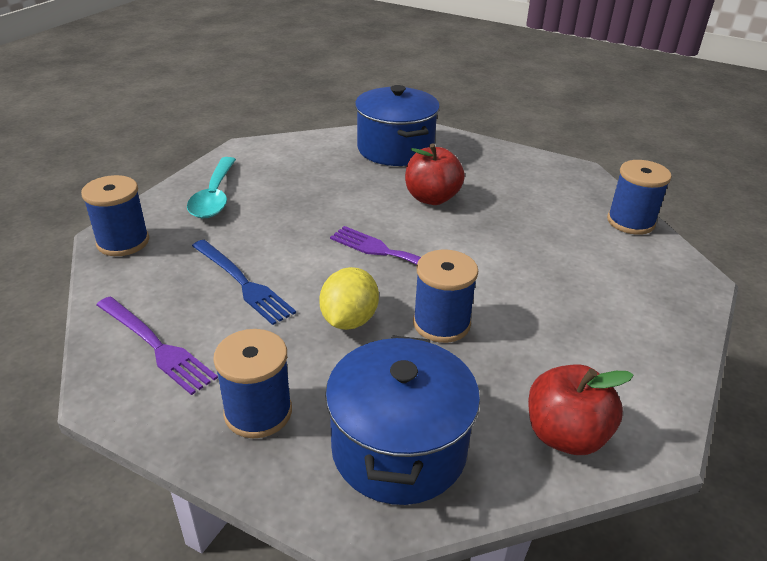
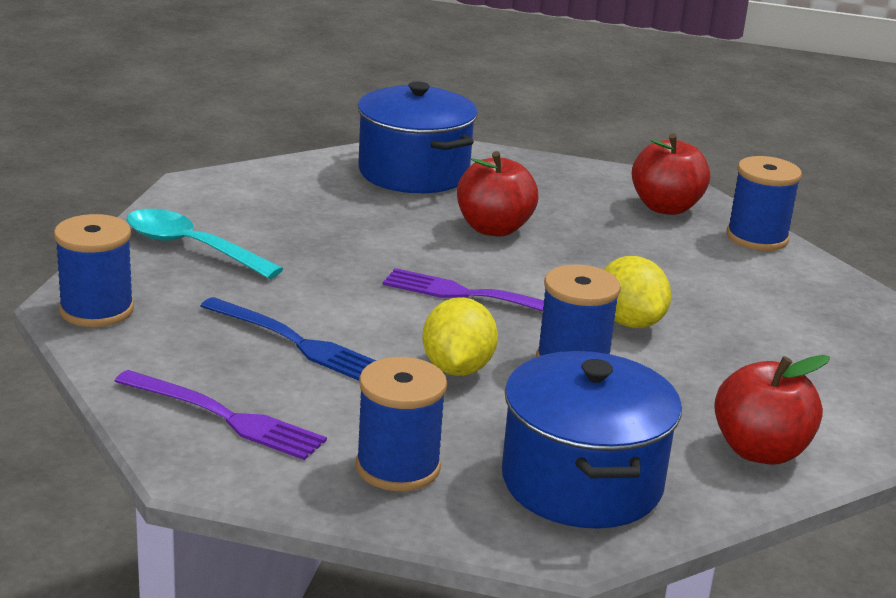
camera: 15 degrees left, 10 degrees down
(214, 197) = (191, 247): turquoise spoon -> turquoise spoon turned 135 degrees clockwise
(501, 290) = (629, 322): none -> yellow lemon
(567, 190) = (665, 207): none -> red apple

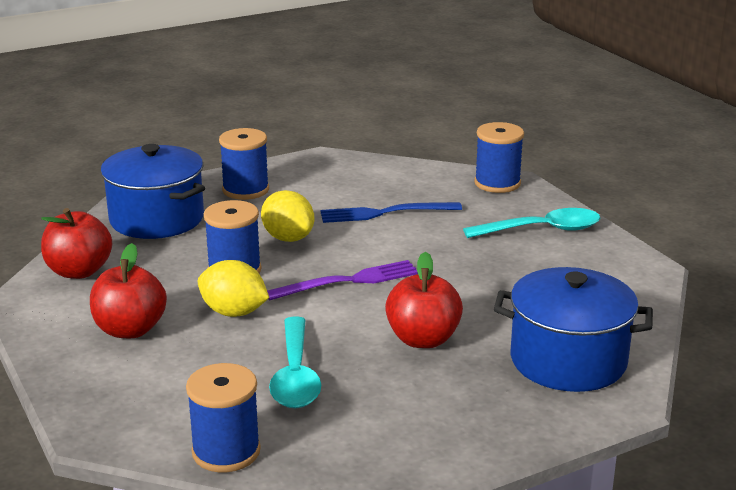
camera: 140 degrees right, 0 degrees up
(224, 417) = (348, 174): purple fork -> none
(641, 254) = (295, 375): none -> turquoise spoon
(665, 207) = (340, 444): red apple -> red apple (130, 330)

